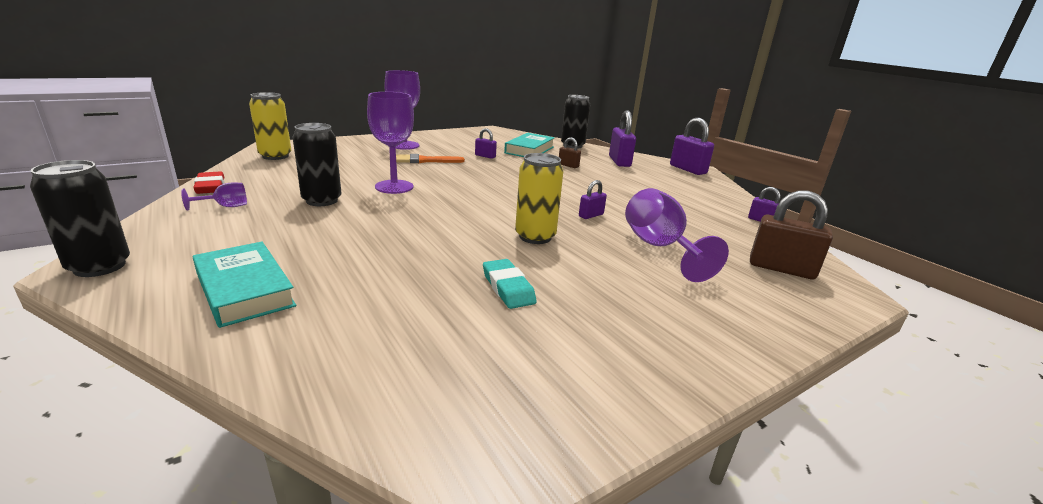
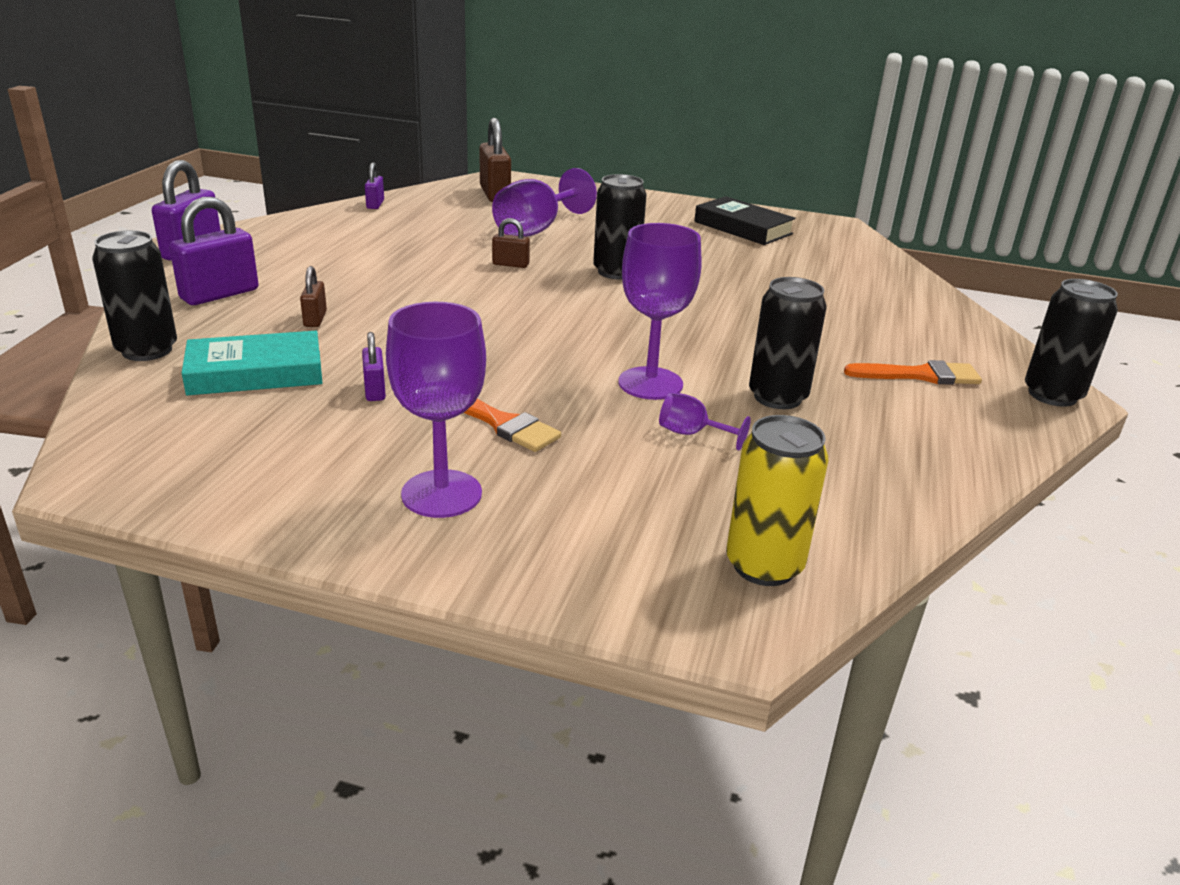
camera: 130 degrees left, 5 degrees up
(210, 186) = (927, 496): red eraser -> none
(225, 206) = (913, 436): purple goblet -> purple goblet (692, 434)
(231, 243) = (920, 375): none -> orange brush
(244, 289) = (920, 327): turquoise book -> none
(508, 288) = (717, 257): turquoise eraser -> none
(535, 237) = (616, 272): yellow can -> black can
(569, 355) = (742, 228): none -> black book
(591, 215) = (510, 264): purple padlock -> brown padlock

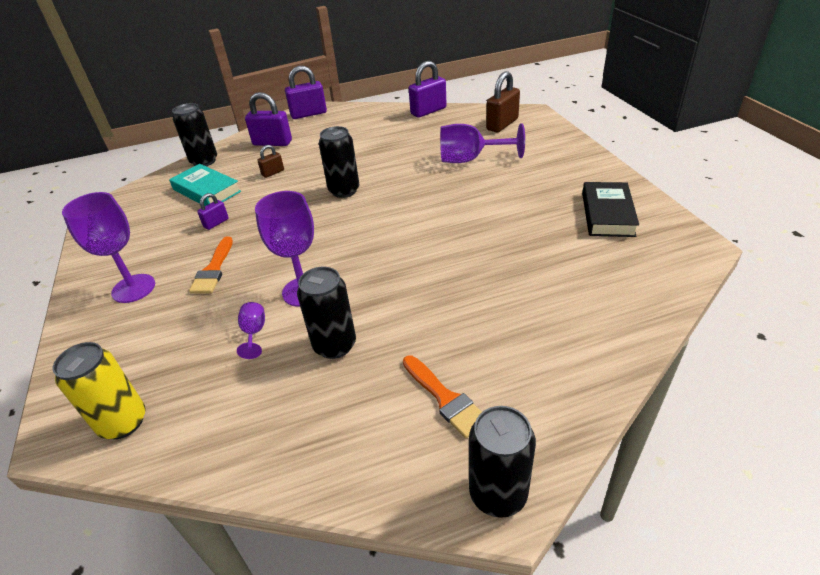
camera: 60 degrees right, 10 degrees up
(375, 204) = (428, 111): purple padlock -> purple padlock, size x1.87
(510, 264) = (407, 178): brown padlock -> none
(616, 272) = (447, 210): black can -> black can (344, 191)

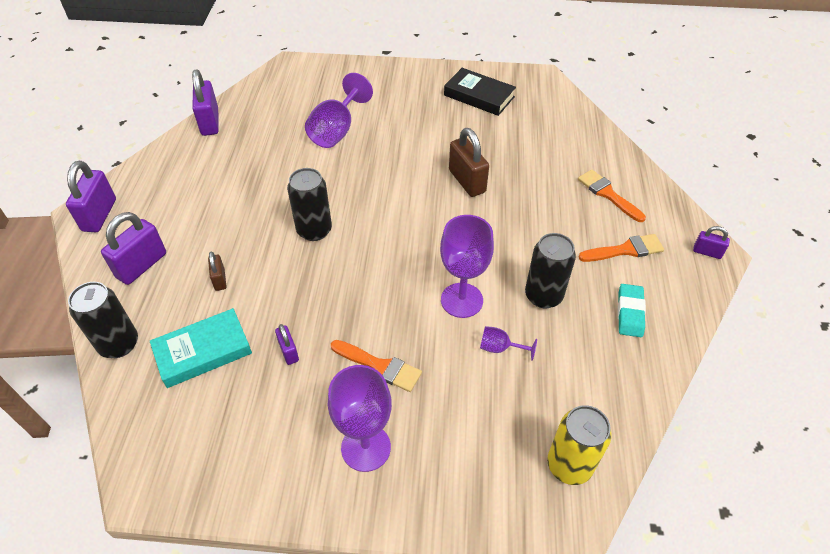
camera: 70 degrees left, 10 degrees up
(342, 427) = (630, 313): none -> turquoise eraser
(498, 494) = (707, 252): black can -> purple padlock
(502, 124) = (293, 89): brown padlock -> brown padlock (467, 181)
(534, 358) = (608, 194): none -> orange brush

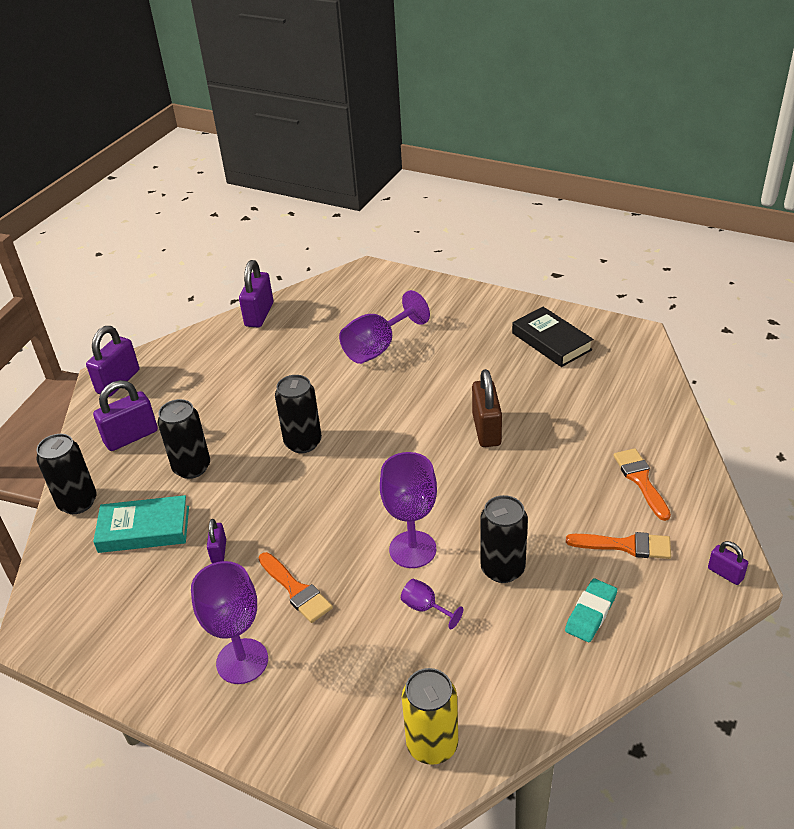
camera: 25 degrees right, 10 degrees down
(220, 280) = (192, 467): brown padlock -> black can

